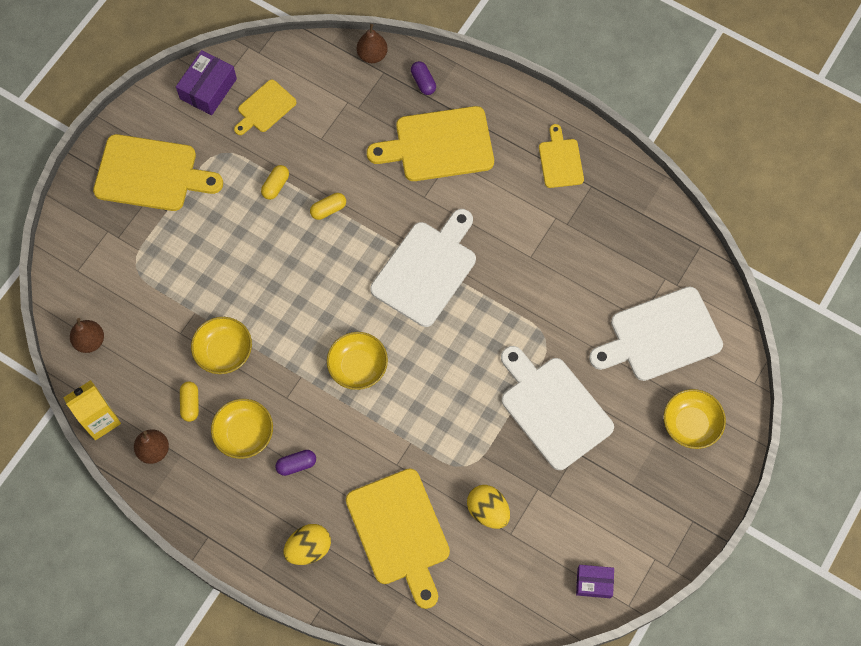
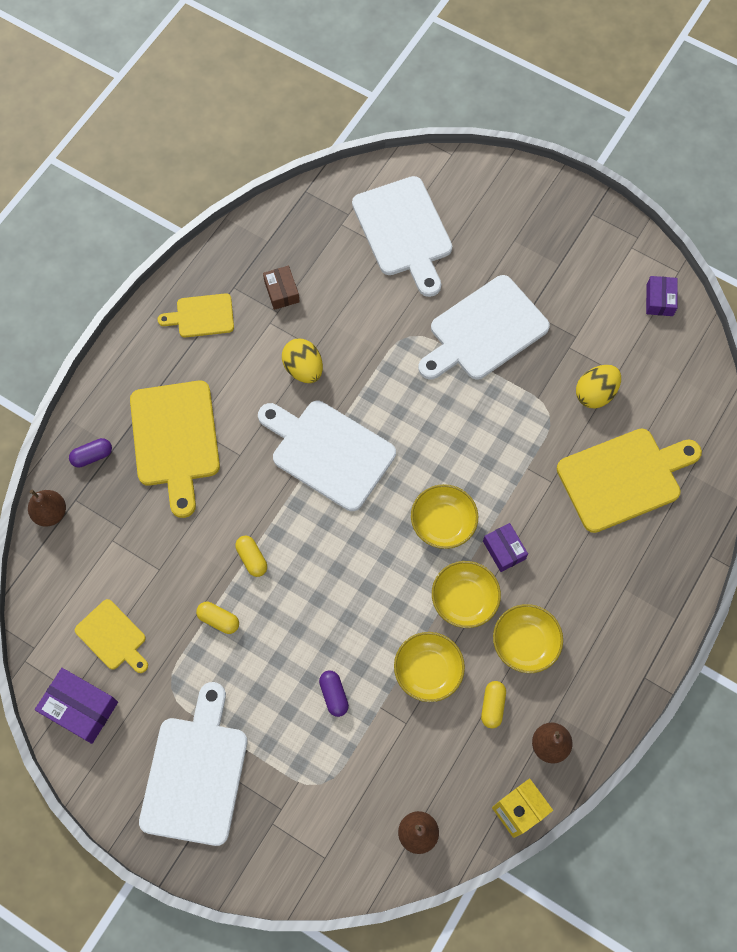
camera: 90 degrees left, 0 degrees up
(151, 174) = (196, 773): yellow cutting board -> white cutting board
(190, 404) = (492, 706): yellow capsule -> yellow capsule turned 75 degrees counterclockwise
(296, 465) = (558, 585): purple capsule -> purple capsule (334, 695)
(309, 548) = (648, 569): yellow egg -> yellow egg (303, 369)
(331, 419) = (504, 550): none -> purple box
(588, 227) = (282, 292): none -> brown box
(691, 424) = (495, 210): yellow bowl -> yellow bowl (464, 599)

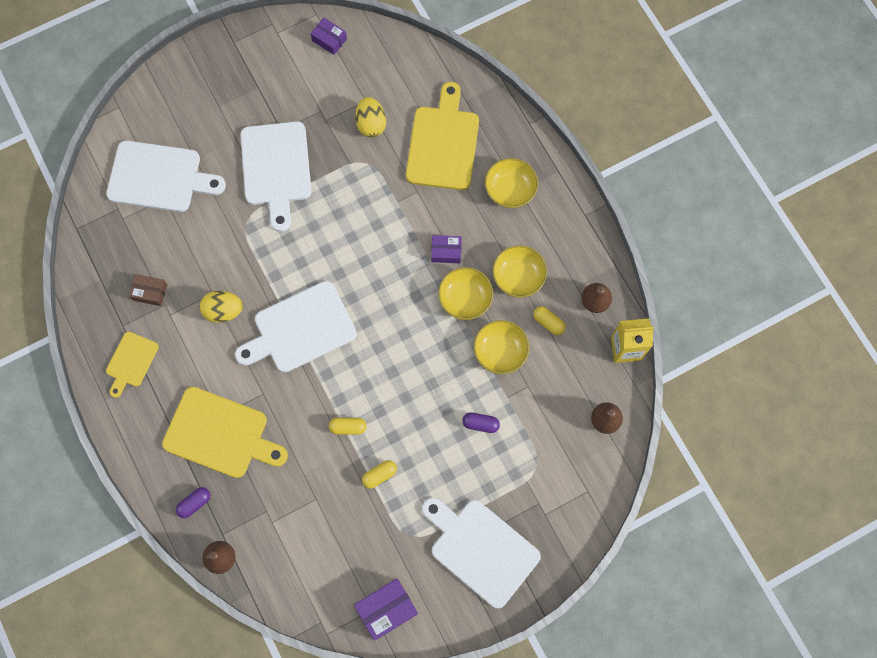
camera: 60 degrees left, 5 degrees up
(92, 456) = (194, 503): purple capsule -> purple capsule turned 45 degrees clockwise
(113, 637) = (347, 559): yellow cutting board -> none
(443, 523) = (402, 280): yellow bowl -> yellow bowl (510, 189)

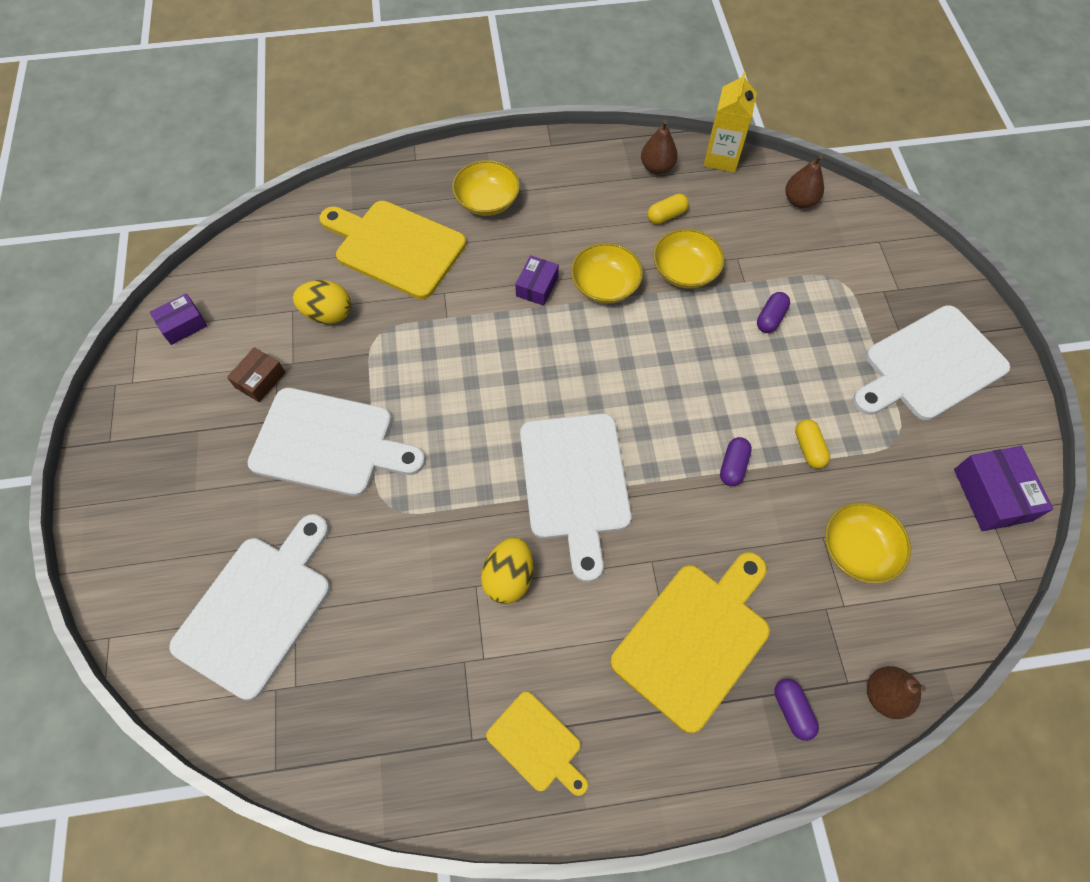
camera: 70 degrees left, 10 degrees down
(150, 292) = (435, 679): brown box -> brown box (260, 380)
(348, 427) = (733, 466): yellow capsule -> purple capsule
(518, 276) = (598, 226): yellow bowl -> yellow bowl (857, 550)

